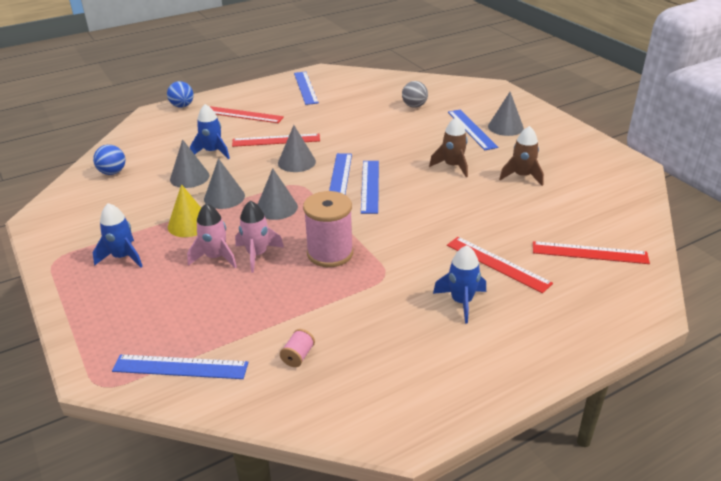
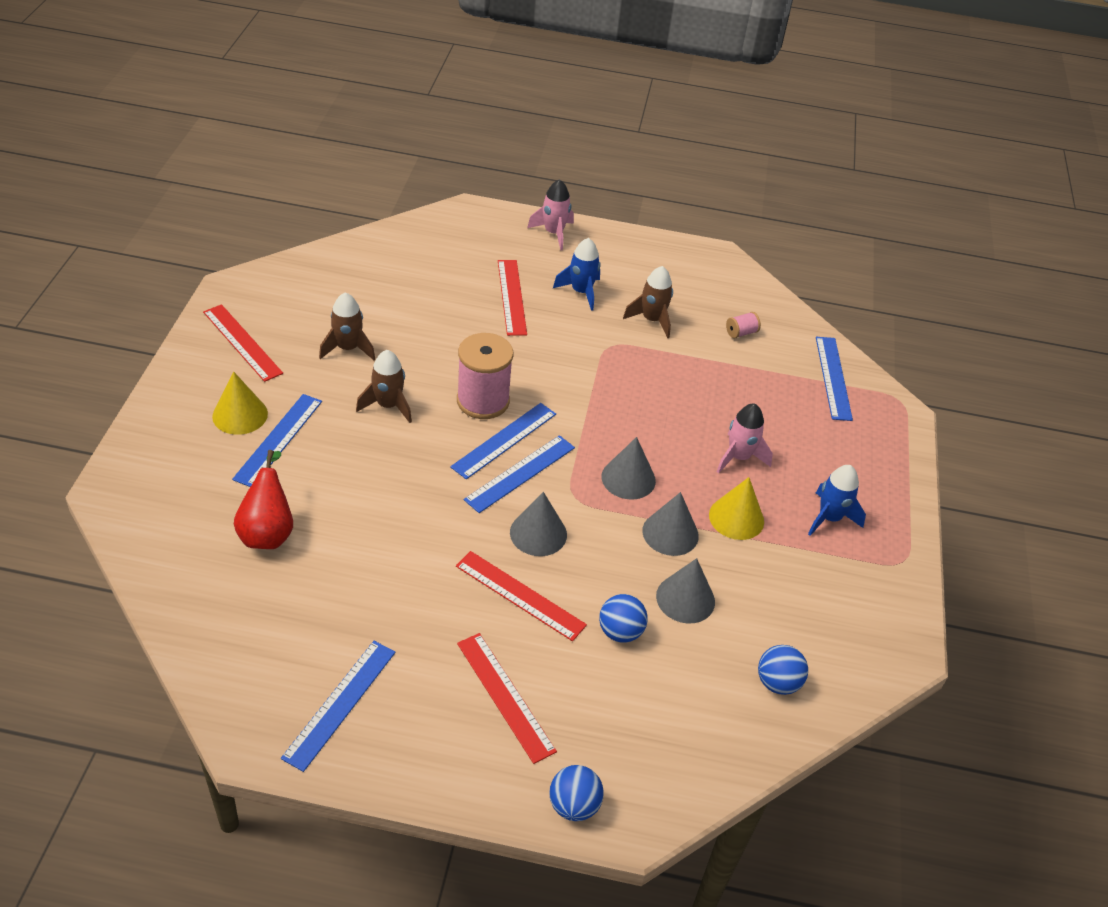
camera: 145 degrees left, 10 degrees up
(180, 367) = (833, 378): blue ruler -> blue ruler turned 45 degrees clockwise
(212, 152) = (620, 632): blue rocket -> blue ball
(257, 255) = (698, 434): pink rocket -> pink rocket (553, 233)
(330, 253) = (632, 393): pink spool -> pink spool (483, 401)
(381, 316) = (652, 320): none -> brown rocket
(414, 106) = (268, 531): grey ball -> red pear
(505, 127) = (240, 415): grey cone -> yellow cone
(589, 253) = (431, 259): red ruler -> red ruler (242, 342)

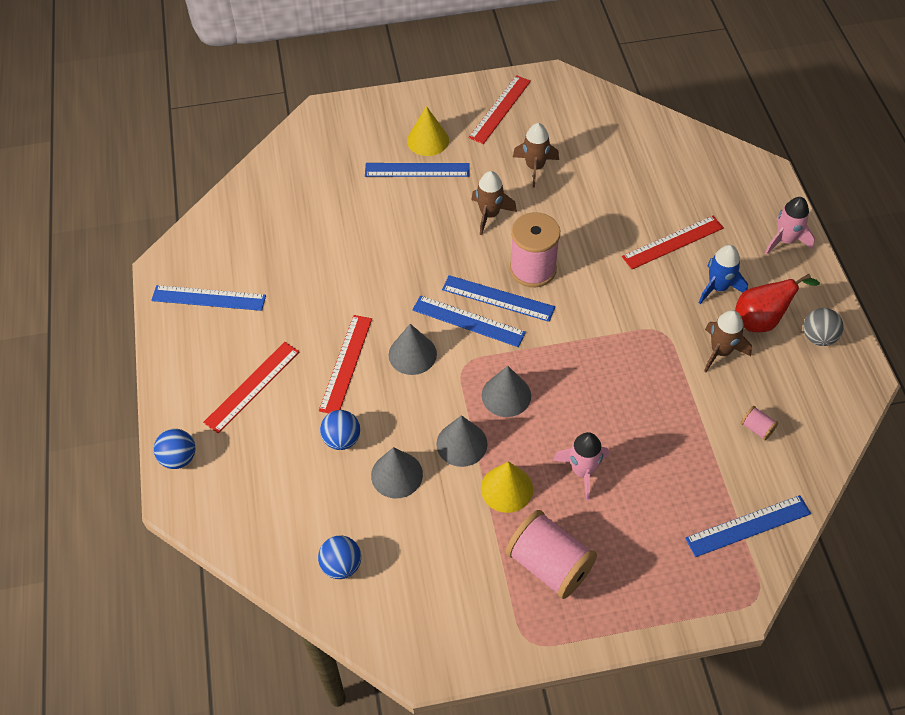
camera: 75 degrees right, 10 degrees up
(268, 531) = (331, 201): red pear -> red pear (761, 320)
(667, 260) = (818, 337): none -> grey ball
(829, 518) = (549, 565): blue rocket -> pink spool

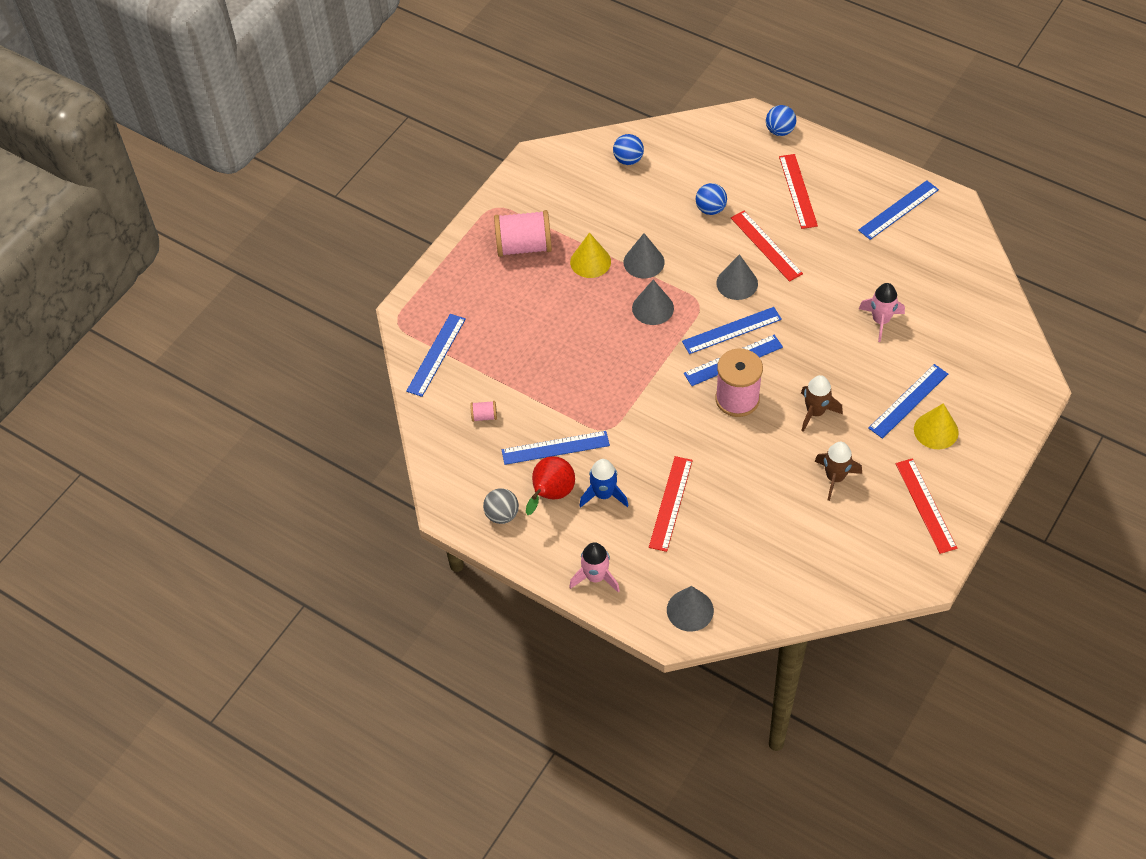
camera: 135 degrees right, 0 degrees up
(397, 474) = (657, 218): grey cone -> grey cone (690, 610)
(582, 471) = (559, 305): pink rocket -> pink rocket (880, 321)
(720, 352) = (555, 448): brown rocket -> blue ruler

